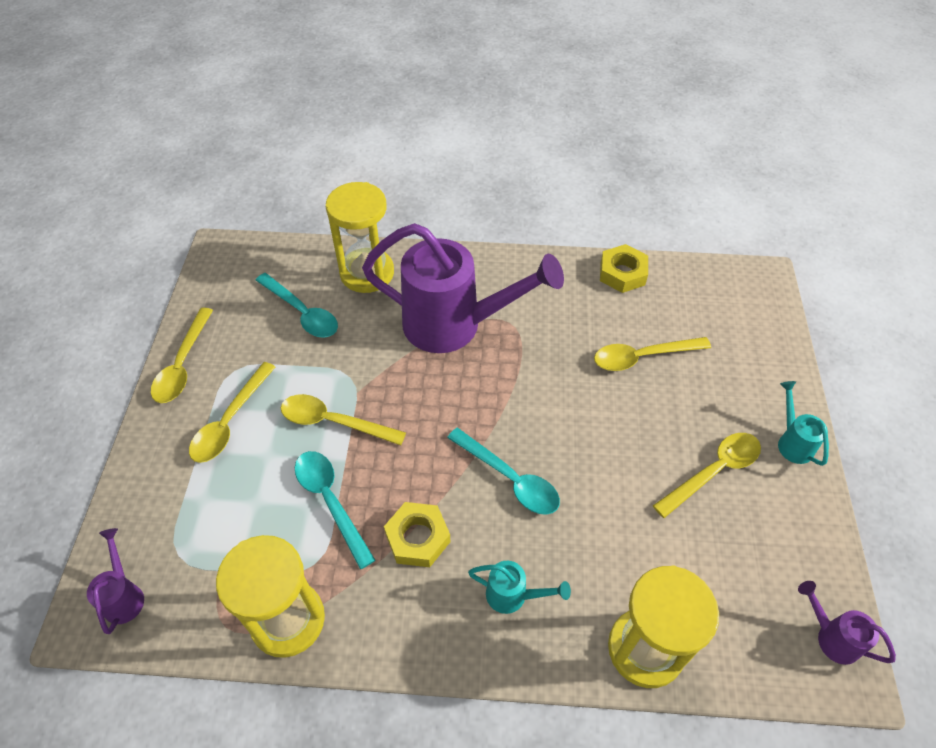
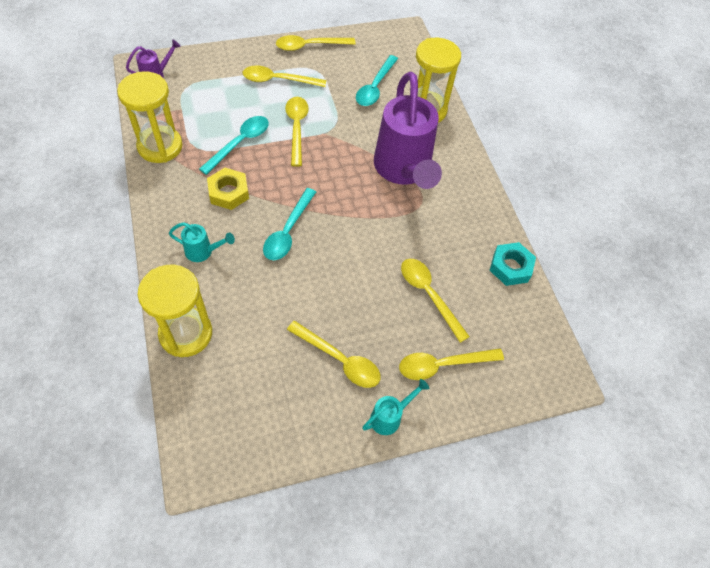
camera: 65 degrees right, 5 degrees up
(513, 596) = (203, 252): turquoise watering can -> turquoise watering can turned 75 degrees counterclockwise
(622, 273) = (510, 267): yellow nut -> turquoise nut
(734, 373) = (442, 365): none -> yellow spoon
(831, 637) = (224, 456): purple watering can -> none

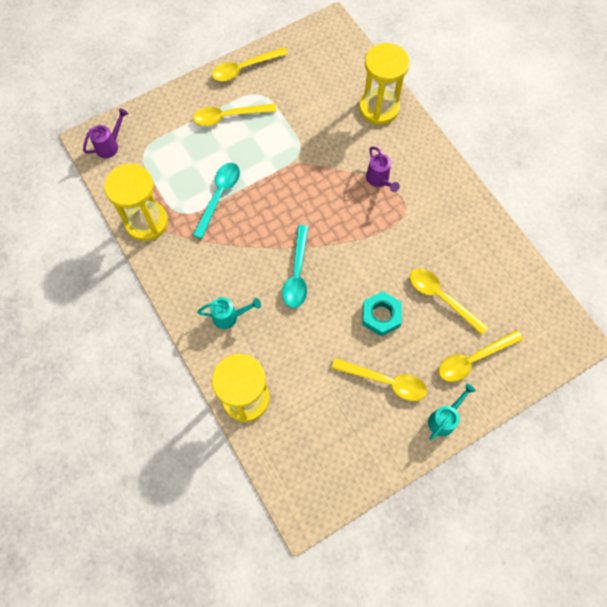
camera: 10 degrees left, 10 degrees up
(229, 192) = (229, 250): yellow nut -> none
(297, 128) = (265, 164): yellow spoon -> none
(375, 87) = (323, 97): turquoise spoon -> none
(403, 171) = (379, 180): purple watering can -> purple watering can, size x0.41
(510, 267) = (503, 249): turquoise nut -> turquoise nut (381, 315)

